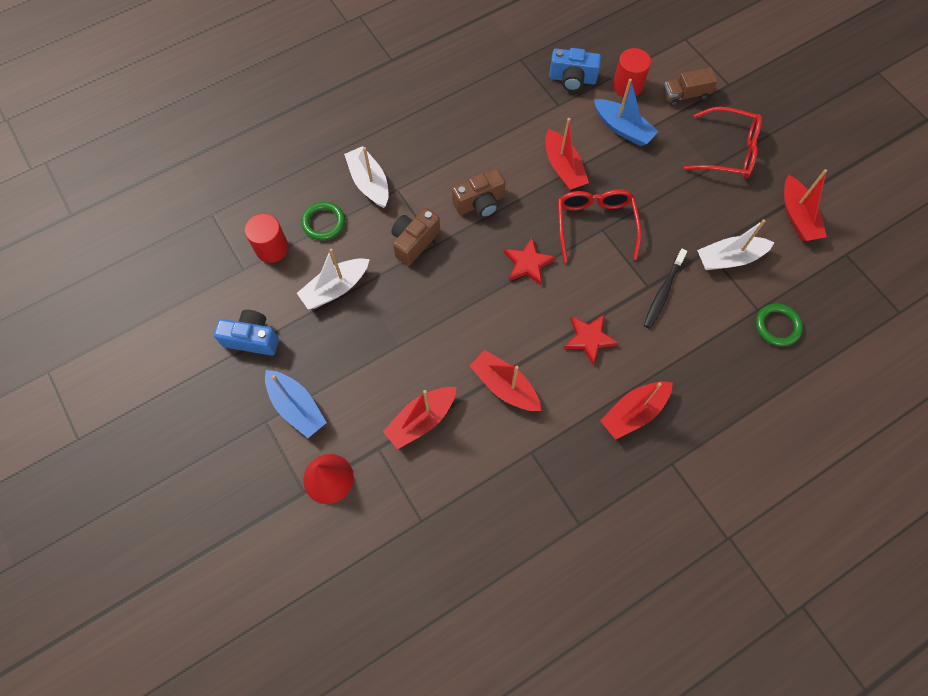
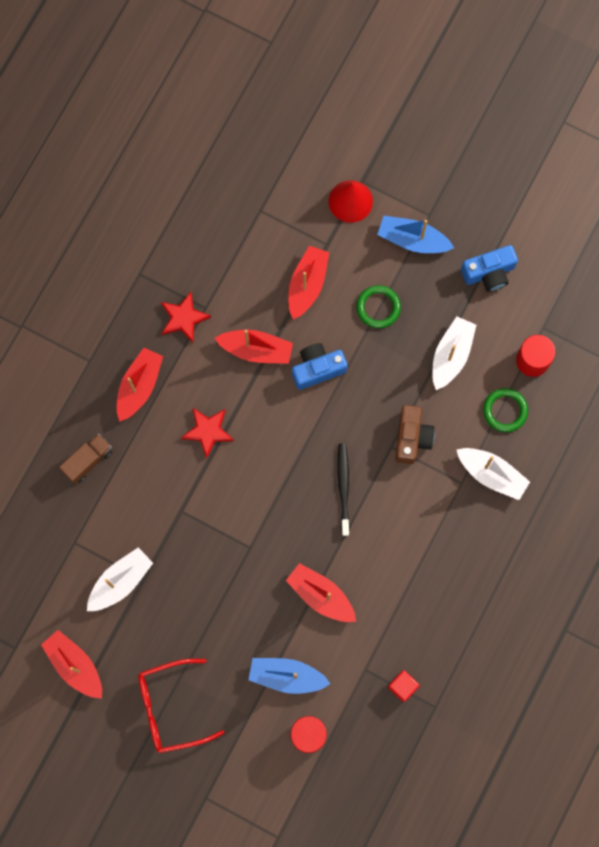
camera: 150 degrees right, 10 degrees up
(480, 203) = (377, 511): brown camera -> none
(528, 263) = (298, 473): red star -> red star (183, 318)
(536, 82) = (402, 686): none -> red cube
(572, 79) = (368, 711): blue camera -> blue camera (317, 369)
(595, 225) = (258, 548): red glasses -> none
(663, 292) = (165, 513): black toothbrush -> black toothbrush (343, 487)
(685, 95) = (244, 756): brown truck -> brown truck (88, 461)
(777, 326) = (51, 535): green ring -> green ring (378, 307)

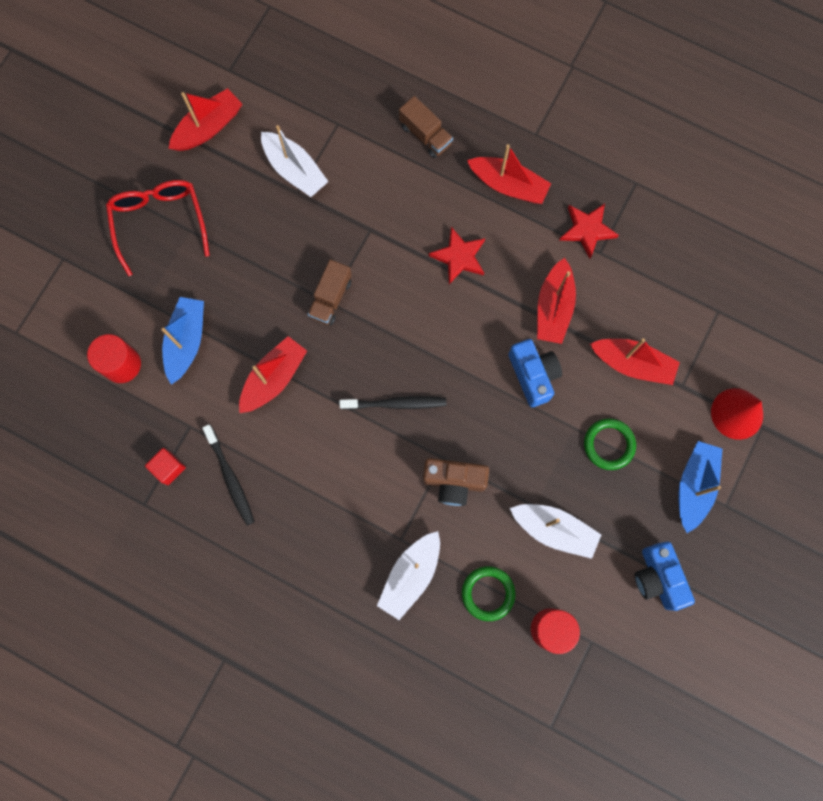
camera: 90 degrees right, 0 degrees up
(246, 546) = (330, 298): none -> brown truck
(410, 631) = (230, 478): none -> black toothbrush

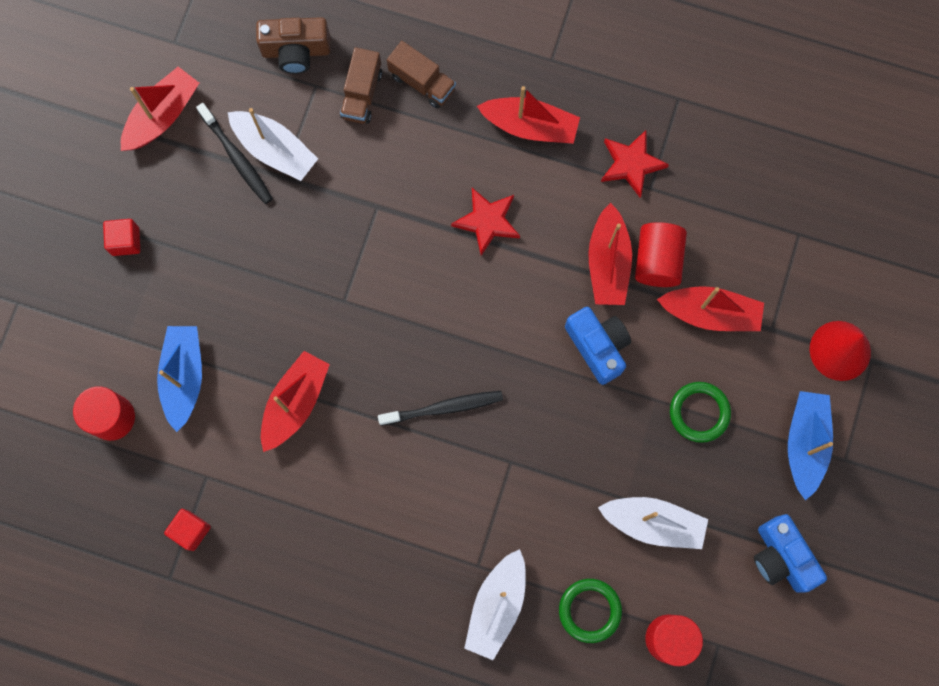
camera: 10 degrees left, 0 degrees up
(159, 223) = (125, 241): red glasses -> red cube
(230, 478) = (265, 529): black toothbrush -> black toothbrush (237, 158)
(330, 298) = (345, 296): brown truck -> brown truck (362, 94)
(454, 482) = (527, 488): brown camera -> brown camera (296, 51)
(595, 313) = (657, 261): none -> red cylinder

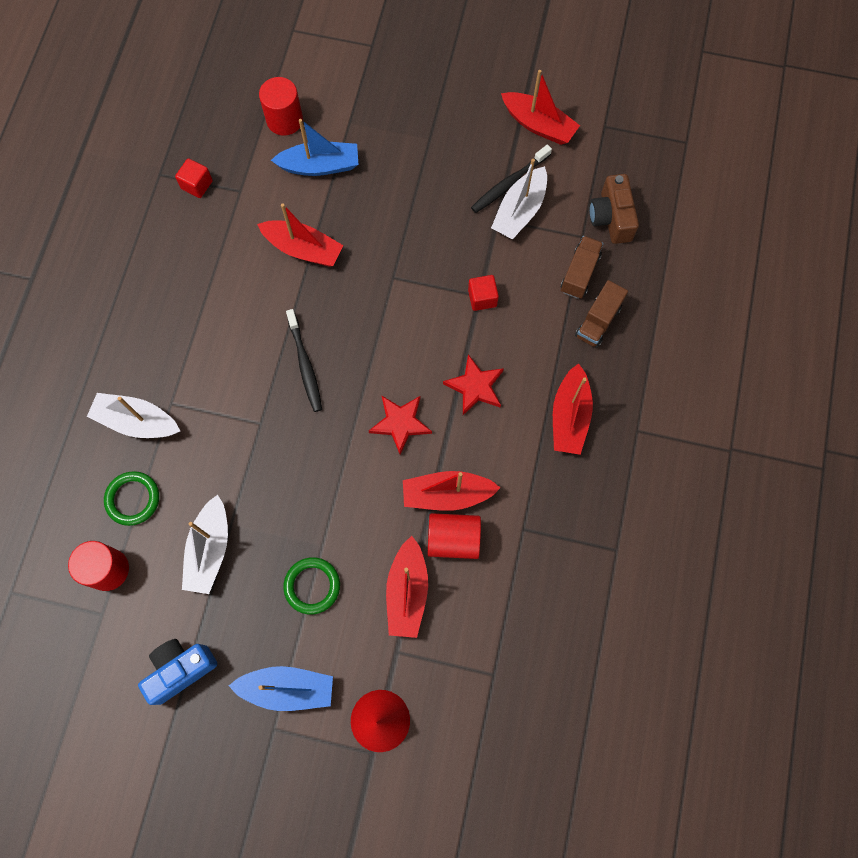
camera: 85 degrees right, 5 degrees down
(125, 241) = (428, 112): red cube -> red cube (482, 298)
(362, 94) = (579, 273): brown truck -> brown truck turned 105 degrees clockwise
(598, 346) = (368, 490): blue camera -> none
(631, 164) = (544, 509): red star -> red star (400, 423)

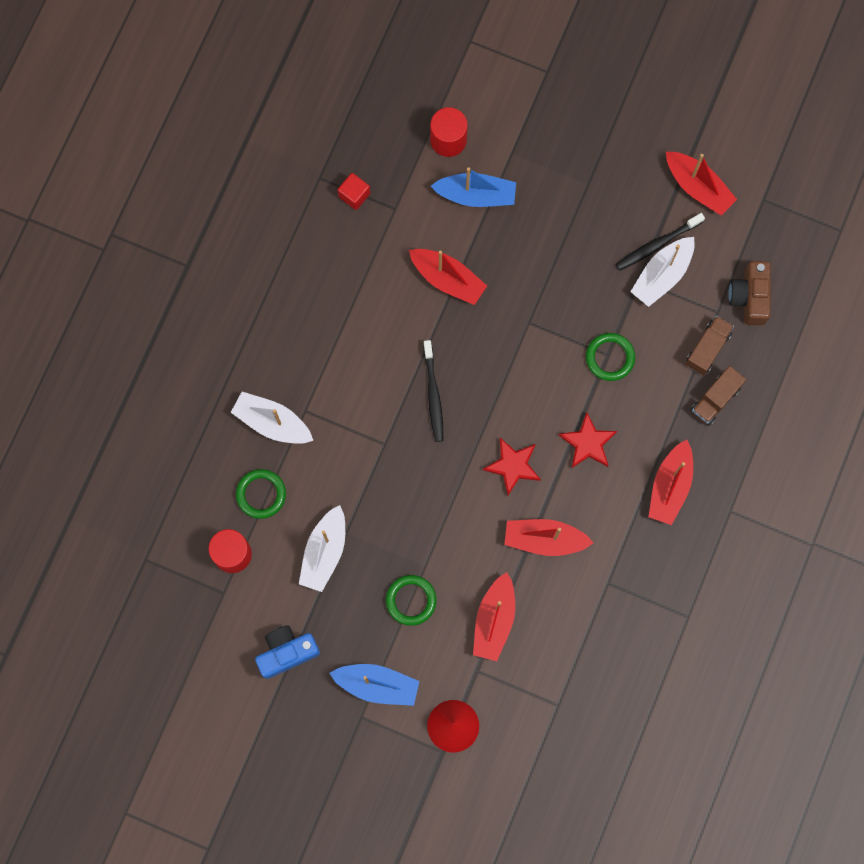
camera: 10 degrees right, 5 degrees up
(453, 539) = (543, 581): red cylinder -> none
(482, 298) = (610, 357): red cube -> green ring

